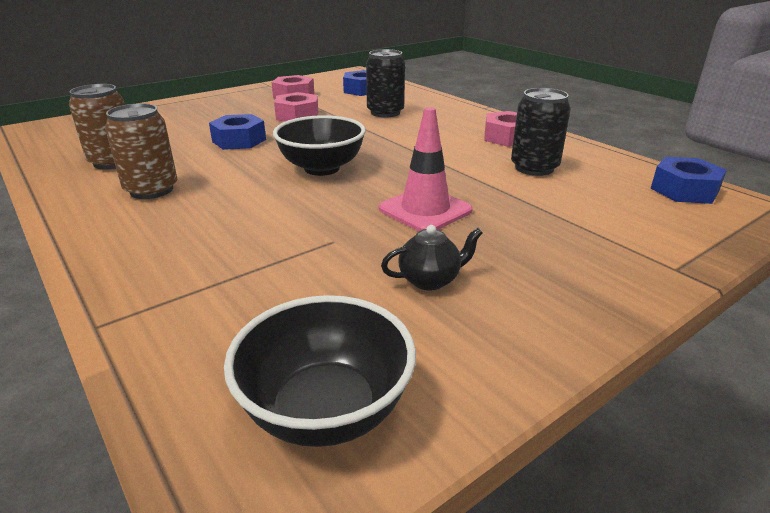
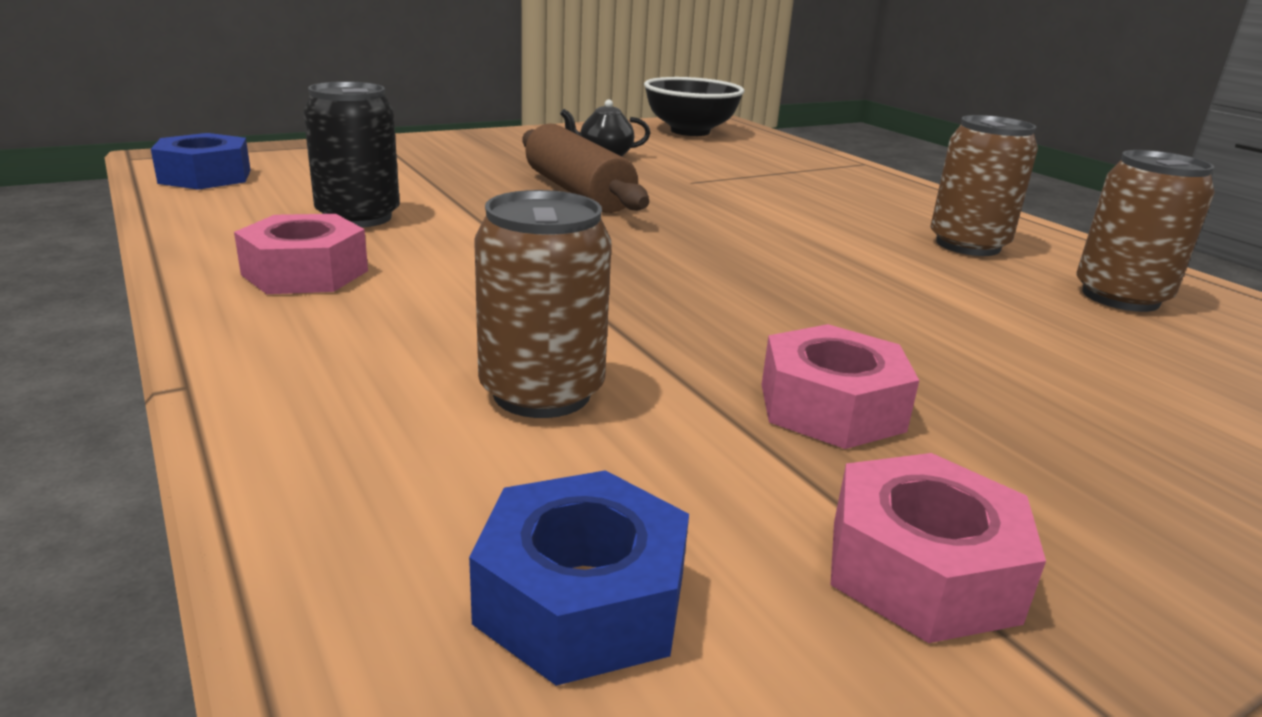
camera: 175 degrees left, 5 degrees down
(239, 140) = (925, 325): blue nut -> none
(322, 168) = (718, 250): black bowl -> none
(385, 112) = (542, 393): black can -> brown can
(425, 210) = (577, 192): pink traffic cone -> brown rolling pin

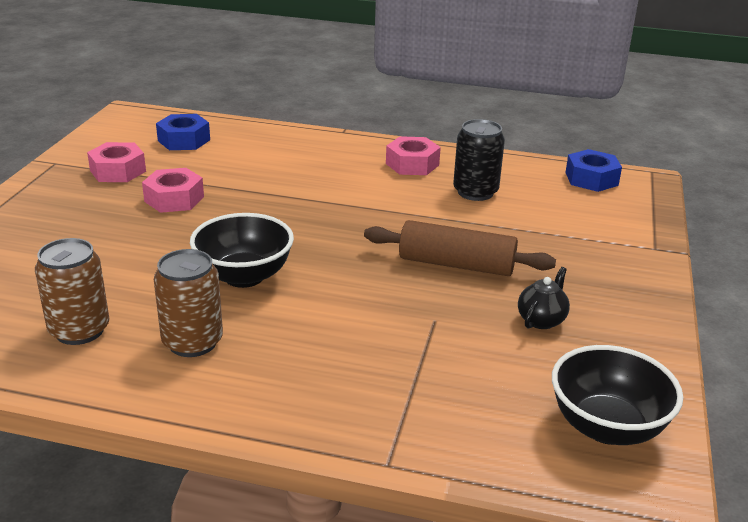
camera: 135 degrees right, 5 degrees up
(542, 393) = (260, 166): brown can -> none
(839, 265) = (244, 276): none -> black bowl

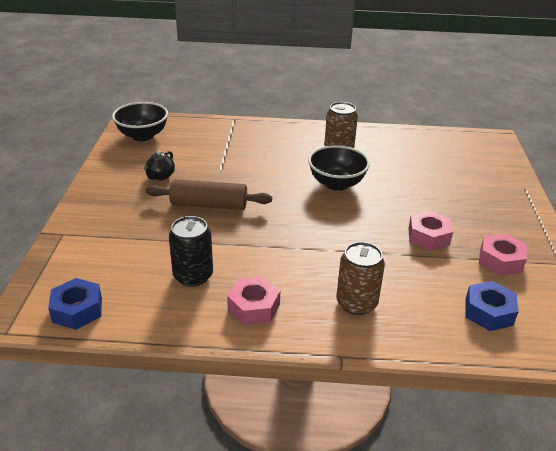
camera: 170 degrees right, 5 degrees up
(79, 330) = (396, 149): brown can -> brown can (356, 303)

